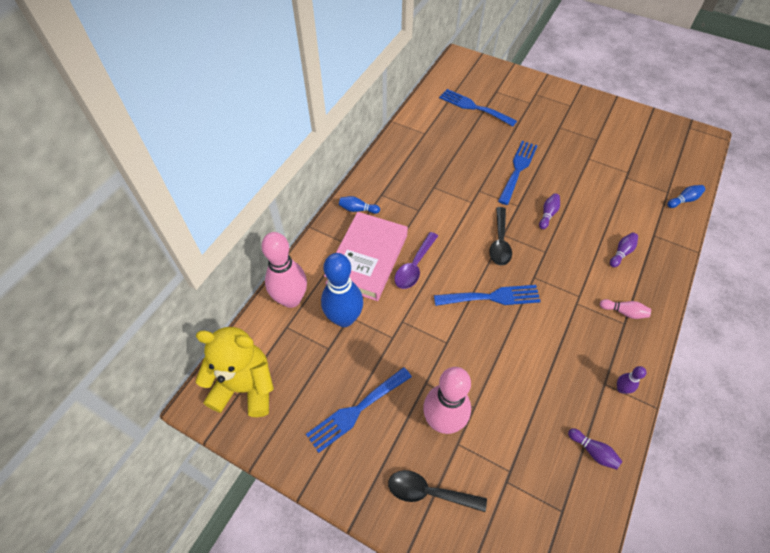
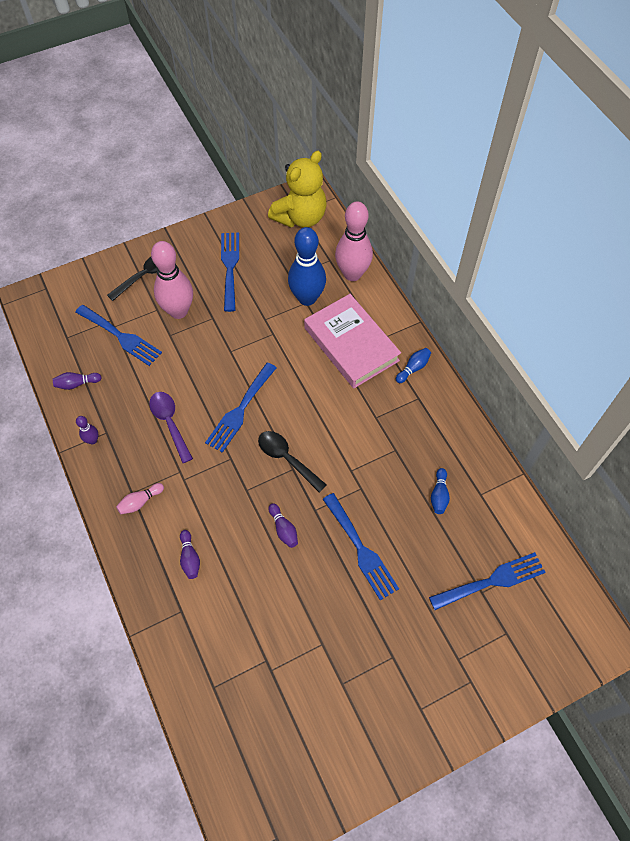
camera: 125 degrees right, 5 degrees up
(414, 266) = (316, 374): purple spoon -> purple spoon (170, 423)
(514, 453) = (121, 337): none -> blue fork
(684, 200) = (190, 693): blue bowling pin -> blue bowling pin (439, 495)

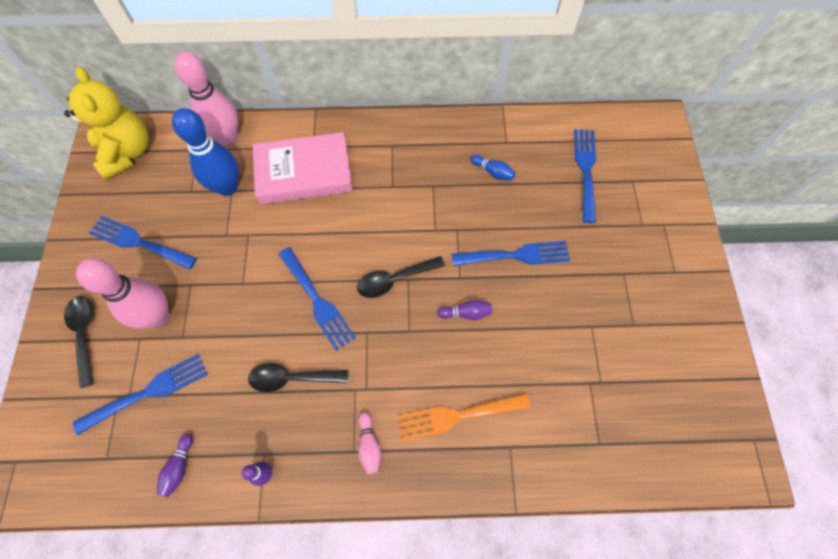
camera: 65 degrees left, 5 degrees up
(170, 423) = (292, 378): purple spoon -> black spoon
(190, 558) = (457, 416): purple bowling pin -> orange fork
(413, 368) = (360, 135): blue bowling pin -> none

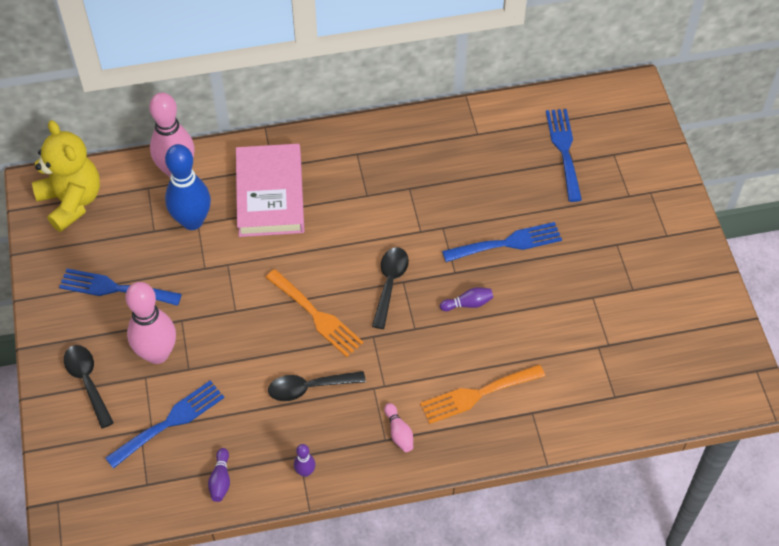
camera: 10 degrees left, 10 degrees down
(304, 172) = (270, 194): pink book -> pink book turned 75 degrees counterclockwise
(317, 301) = (316, 316): blue fork -> orange fork
(394, 279) = (390, 284): black spoon -> black spoon turned 135 degrees clockwise
(493, 172) = (469, 166): blue bowling pin -> none

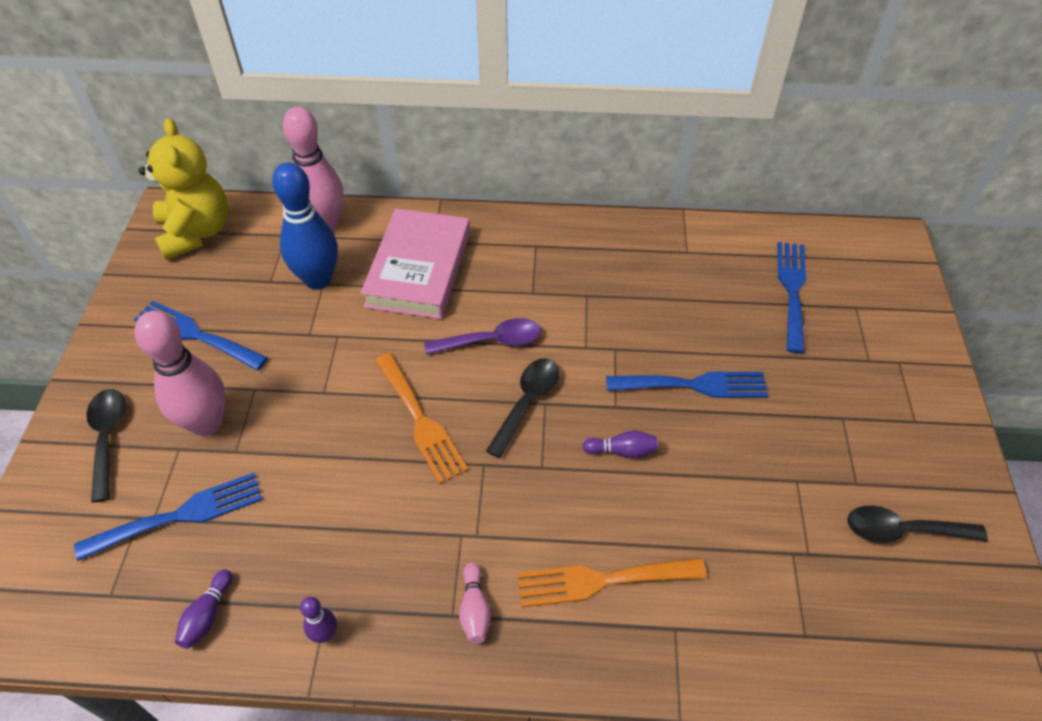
camera: 15 degrees right, 5 degrees down
(309, 387) = (376, 513): black spoon -> black spoon (903, 530)
(348, 242) = (491, 341): none -> purple spoon

